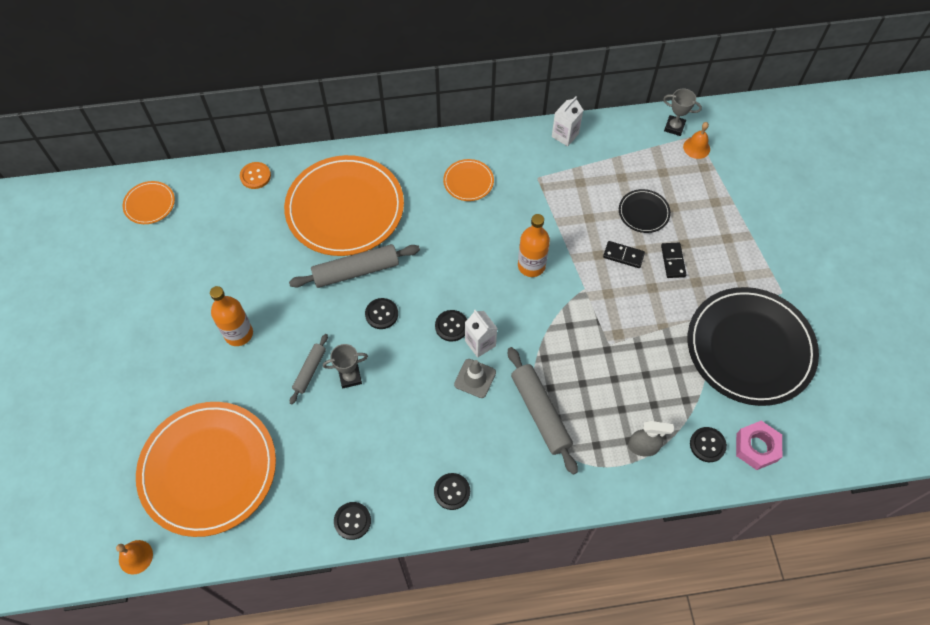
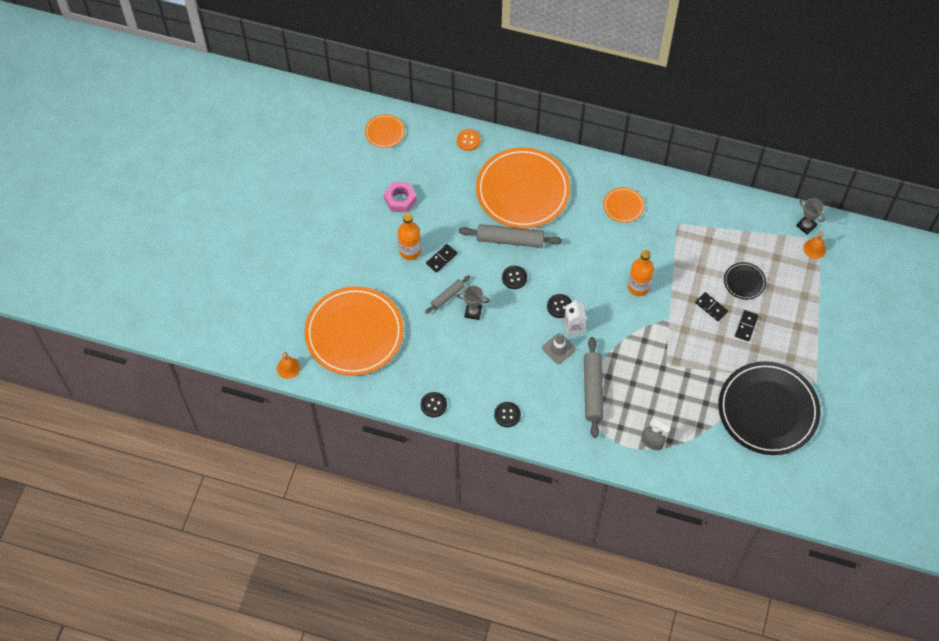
camera: 25 degrees right, 0 degrees up
(282, 327) = (441, 259): none -> black domino
(565, 135) = (716, 199): white carton -> none
(707, 445) = (698, 460): black button -> none
(756, 447) = (732, 476): pink nut -> pink nut (400, 200)

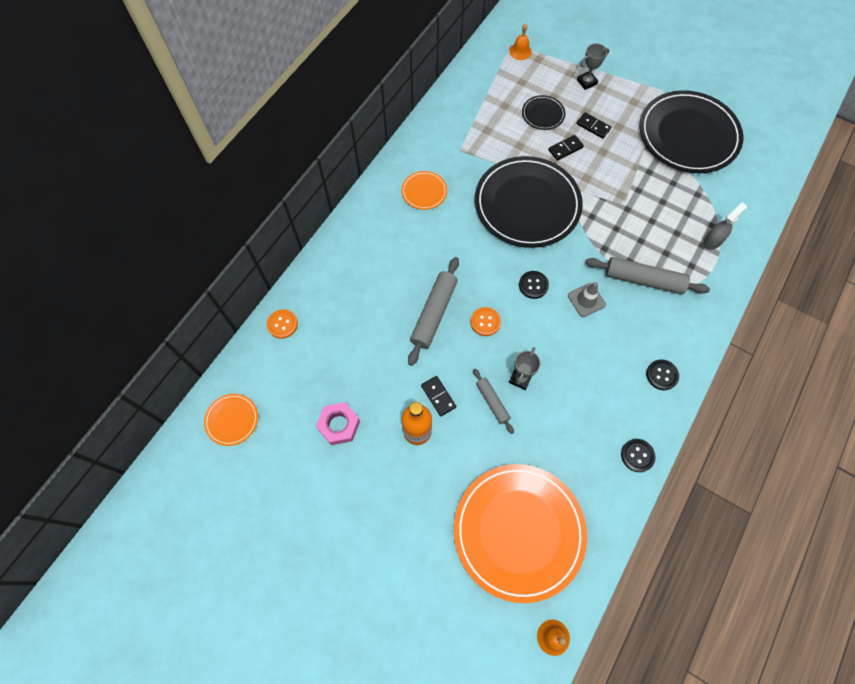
camera: 75 degrees left, 5 degrees up
(514, 278) = (485, 322): black button -> orange button
(522, 190) = (372, 283): orange plate -> none
(574, 326) = (561, 277): white carton -> none
(638, 287) = (527, 204): orange bottle -> black plate
(806, 226) = (493, 50): grey trophy -> grey trophy (586, 82)

